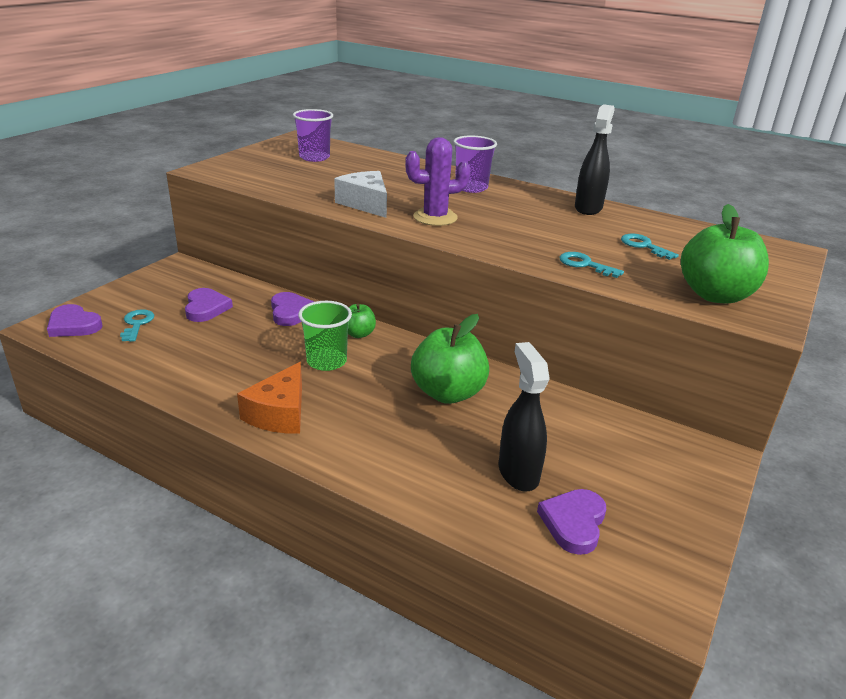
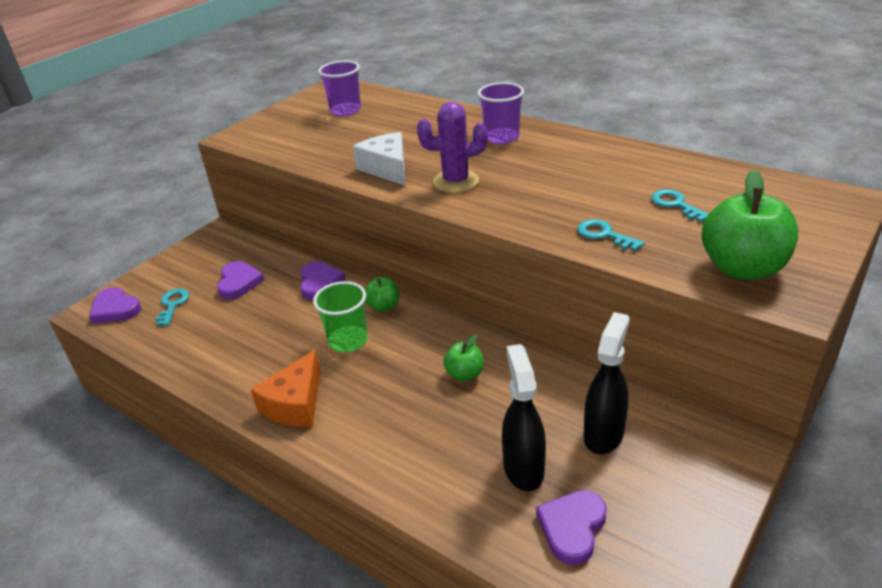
camera: 10 degrees right, 5 degrees up
(448, 393) = (465, 374): green apple -> green apple, size x0.51
(588, 208) = (624, 155): black spray bottle -> black spray bottle (603, 434)

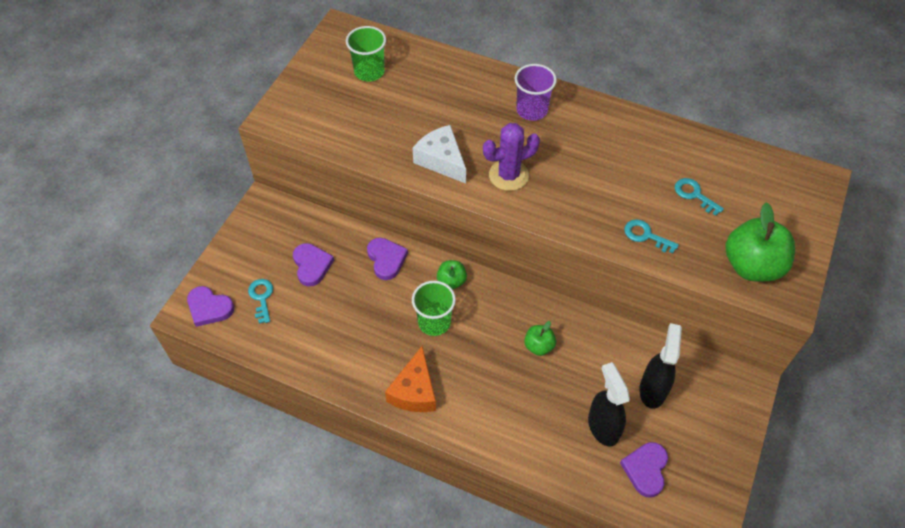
camera: 15 degrees left, 20 degrees up
(345, 110) = (369, 72): purple cup -> green cup

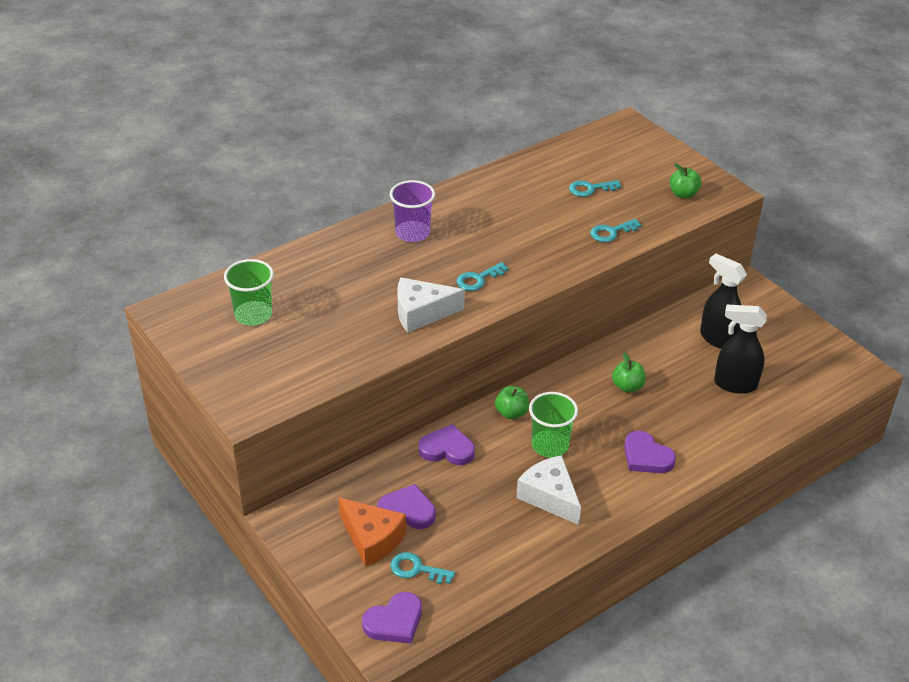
camera: 60 degrees left, 15 degrees down
(380, 346) = (550, 496): none -> white cheese
(414, 391) = (618, 492): orange cheese -> orange cheese (372, 539)
(508, 175) = (478, 279): purple cactus -> turquoise key
(645, 469) = (790, 378): purple heart -> purple heart (646, 456)
(752, 266) = (683, 194): green apple -> green apple, size x0.51

